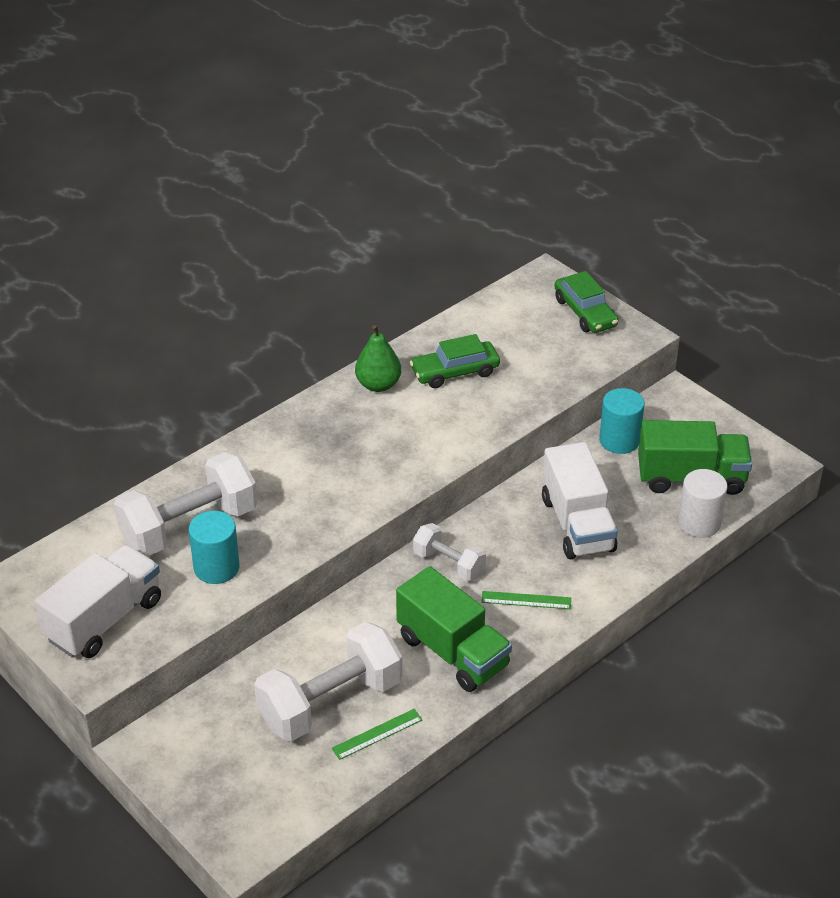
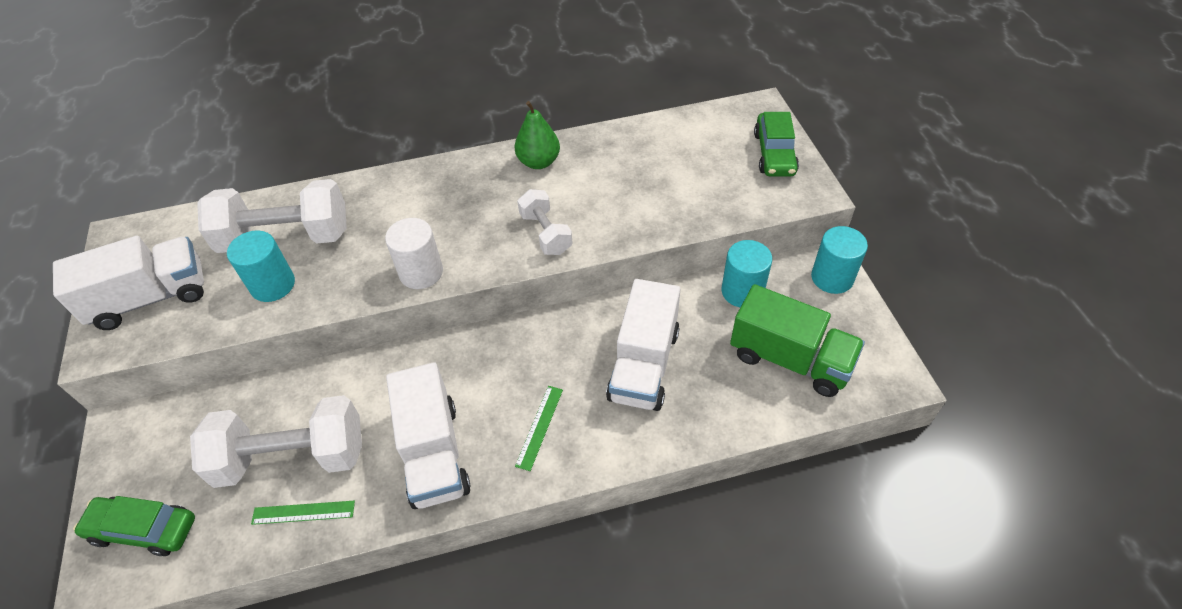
camera: 30 degrees right, 10 degrees up
(448, 564) = (498, 357): white dumbbell -> white dumbbell (546, 233)
(452, 652) = (434, 453): green truck -> white truck
(455, 372) = (613, 172): green car -> green car (143, 529)
(526, 600) = (540, 427): green ruler -> green ruler turned 75 degrees clockwise
(685, 405) = (832, 278): none -> turquoise cylinder
(699, 523) = (767, 413): white cylinder -> white cylinder (421, 272)

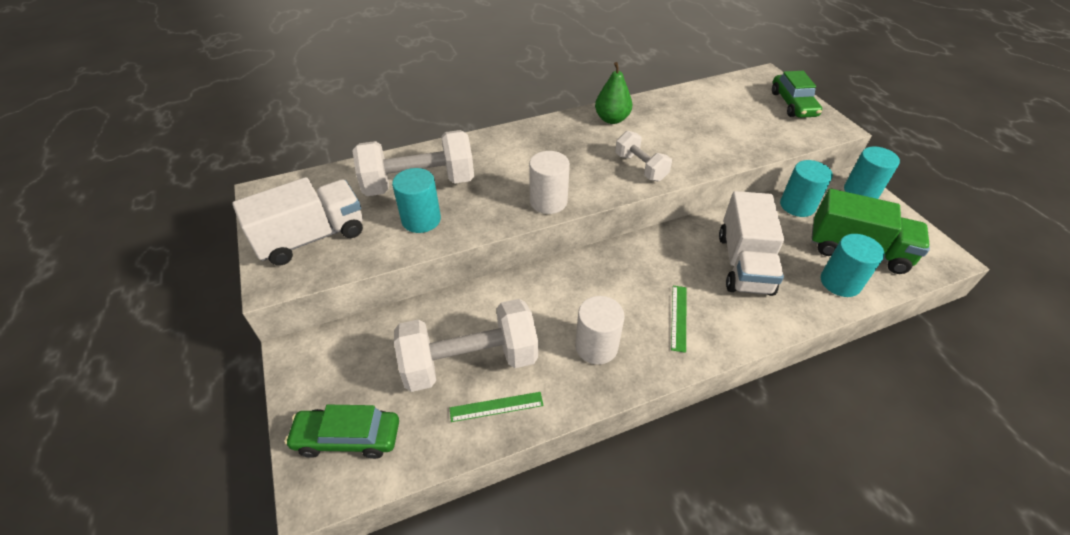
camera: 10 degrees left, 5 degrees down
(434, 453) = (596, 346): white truck -> white cylinder
(749, 400) = (840, 282): none -> turquoise cylinder

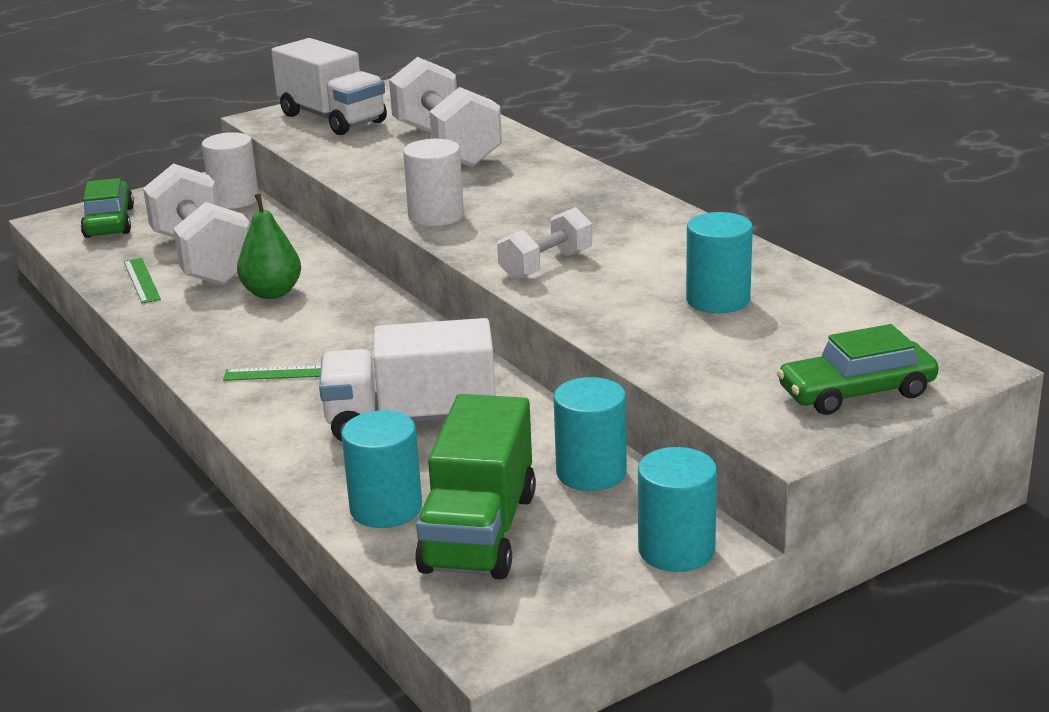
camera: 80 degrees right, 20 degrees down
(421, 220) = (377, 158): turquoise cylinder -> turquoise cylinder (718, 300)
(596, 346) = (229, 323): white cylinder -> white cylinder (234, 200)
(611, 119) = (676, 235): green pear -> green pear (272, 293)

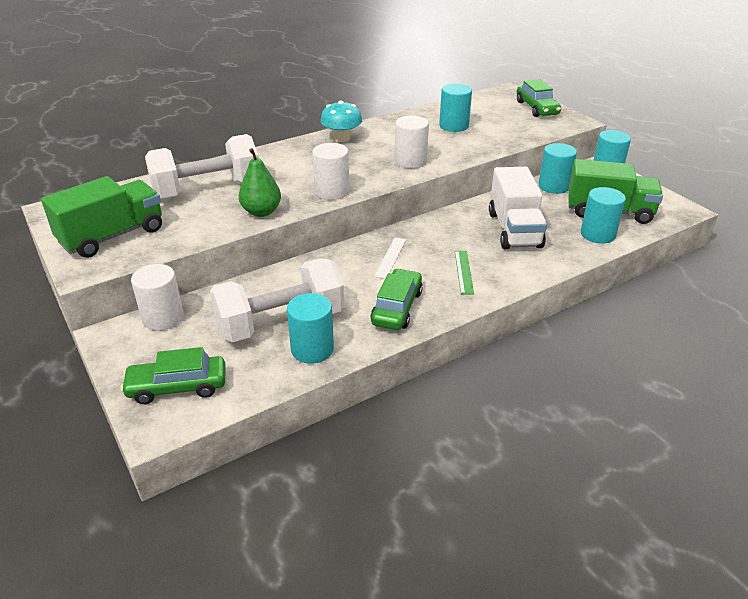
camera: 90 degrees left, 10 degrees up
(142, 280) = (312, 349): green ruler -> turquoise cylinder
(208, 326) = (397, 308): none -> green car
(272, 293) = (349, 285): green pear -> green pear (261, 212)
(332, 118) = (112, 236): white truck -> green truck
(338, 317) = (390, 257): none -> white ruler
(546, 265) = (410, 161): white dumbbell -> white cylinder
(634, 210) = (342, 138): none -> turquoise mushroom

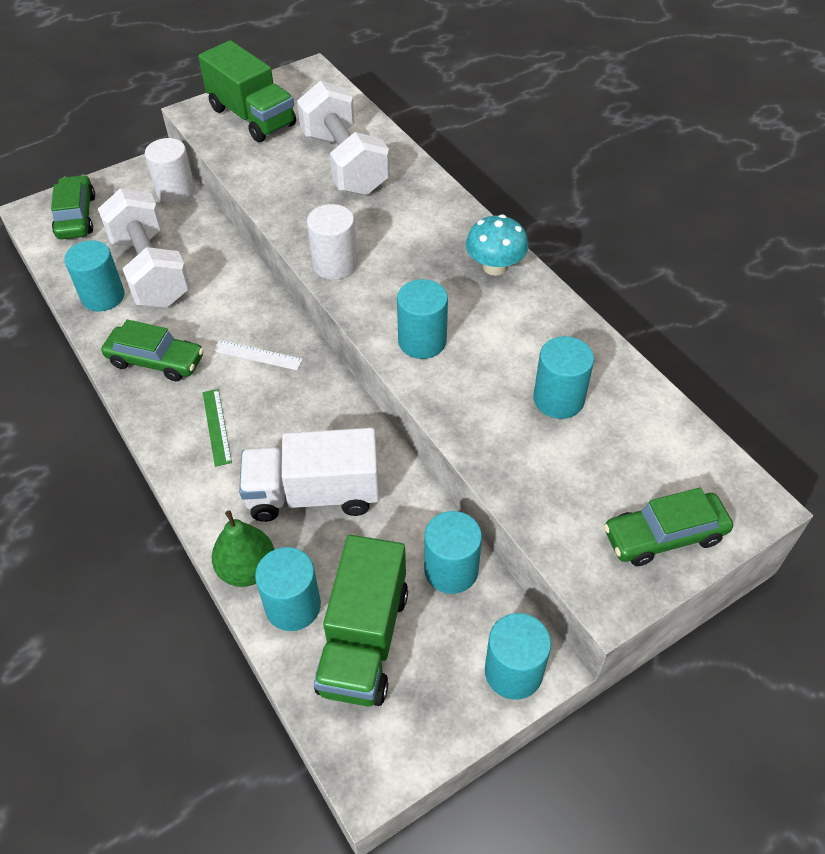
camera: 90 degrees right, 15 degrees up
(261, 212) = (289, 210): green pear -> green pear (247, 569)
(410, 161) = (422, 341): white cylinder -> turquoise cylinder
(464, 272) = (216, 427): green ruler -> green ruler turned 75 degrees clockwise

